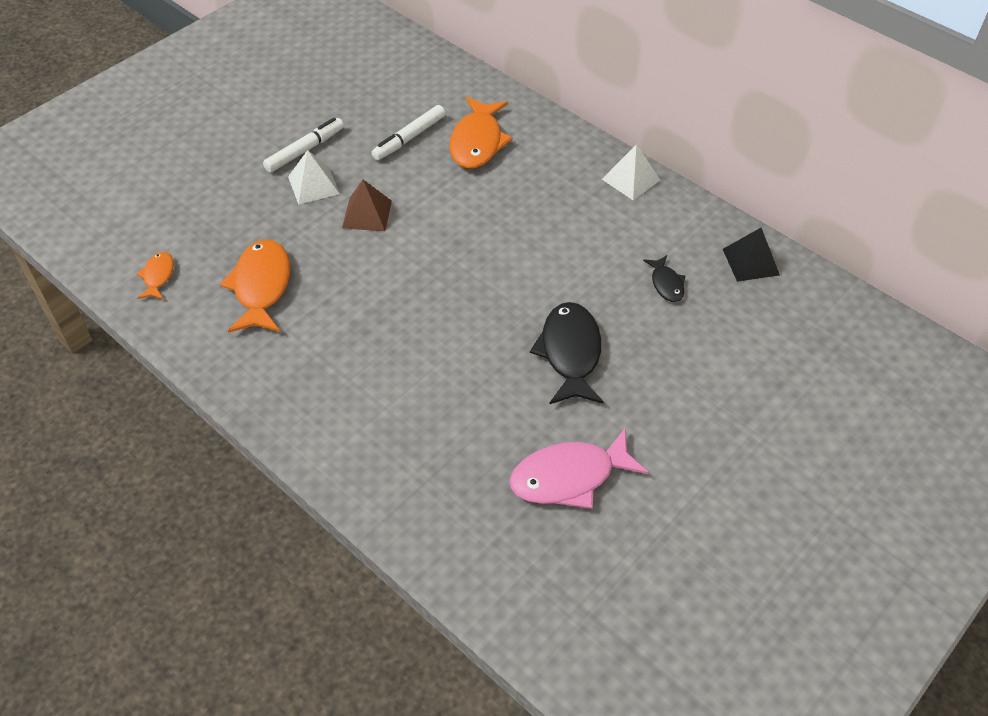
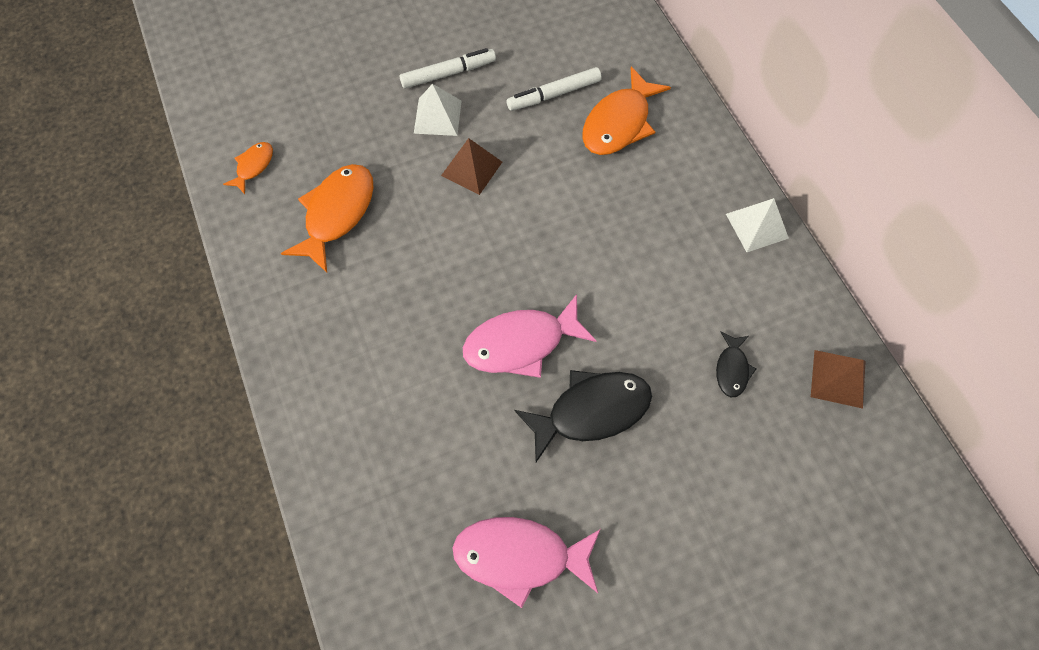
camera: 25 degrees right, 15 degrees up
(483, 326) = (521, 343): none -> pink fish
(570, 353) = (591, 411): black fish -> black fish turned 45 degrees clockwise
(751, 262) = (838, 378): black pyramid -> brown pyramid

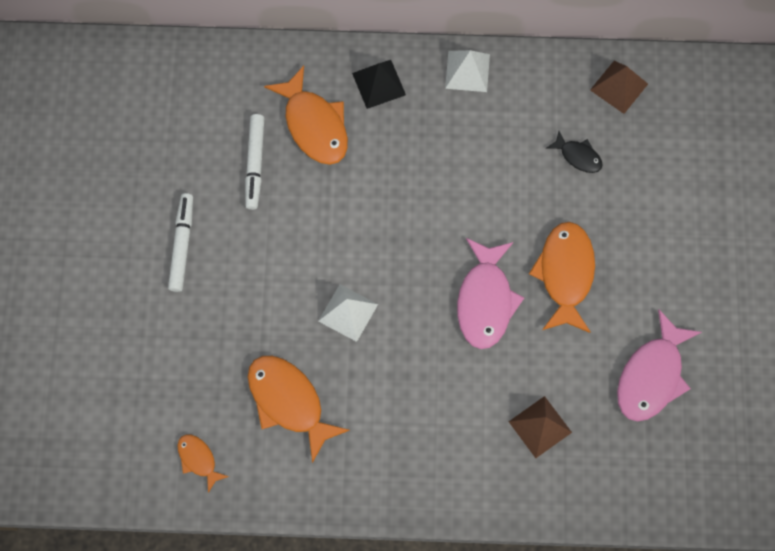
camera: 65 degrees left, 5 degrees up
(437, 116) = (227, 274): white pyramid -> white pyramid (348, 312)
(471, 168) = (299, 268): brown pyramid -> brown pyramid (540, 427)
(591, 411) = (565, 274): black fish -> orange fish
(693, 157) = (379, 84): none -> black pyramid

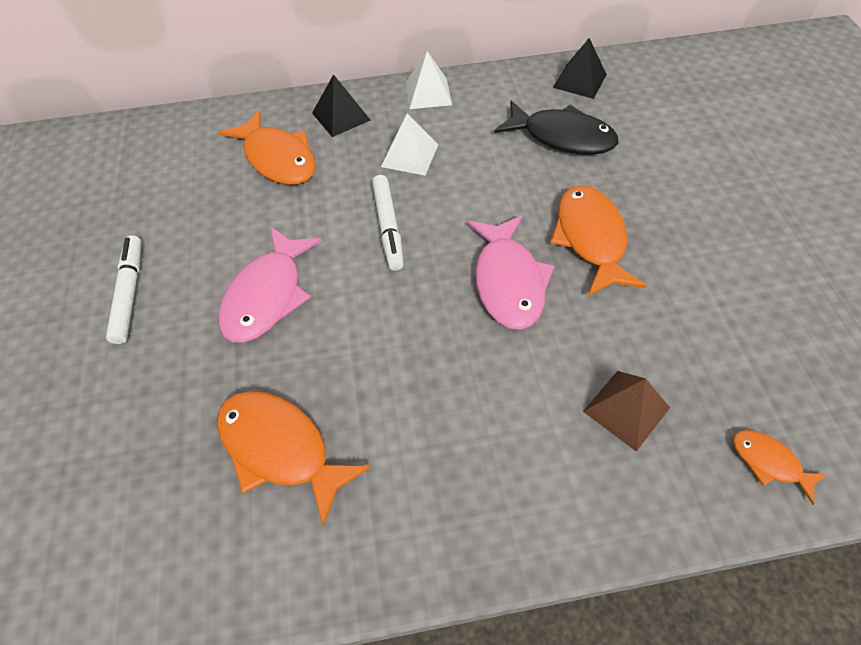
camera: 10 degrees left, 15 degrees down
(198, 459) = (151, 560): orange fish -> orange fish (769, 462)
(255, 164) = (215, 202): white marker -> white marker (388, 227)
(348, 312) = (344, 325): white pyramid -> white pyramid (409, 155)
(578, 156) = (562, 137): black fish -> black fish, size x1.92
(619, 86) = (580, 81): brown pyramid -> black pyramid
(652, 375) = (737, 321): pink fish -> pink fish (267, 295)

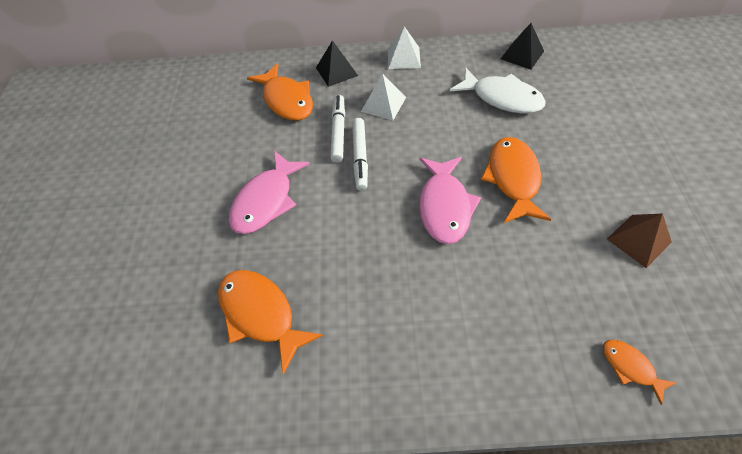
camera: 10 degrees right, 0 degrees up
(129, 293) = (170, 190): white marker -> white marker (338, 132)
(562, 137) = (502, 98): black fish -> white fish
(626, 409) = (522, 313): brown pyramid -> brown pyramid (639, 240)

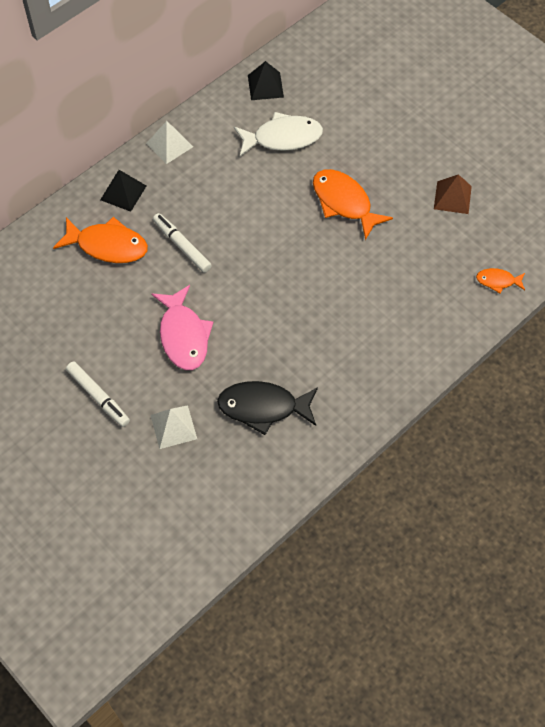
camera: 45 degrees left, 5 degrees up
(261, 314) = (263, 407): orange fish -> black fish
(360, 157) = (220, 256): white marker -> white marker (98, 396)
(383, 104) = (194, 199): white pyramid -> white pyramid (173, 427)
(444, 206) = (315, 254): pink fish -> none

